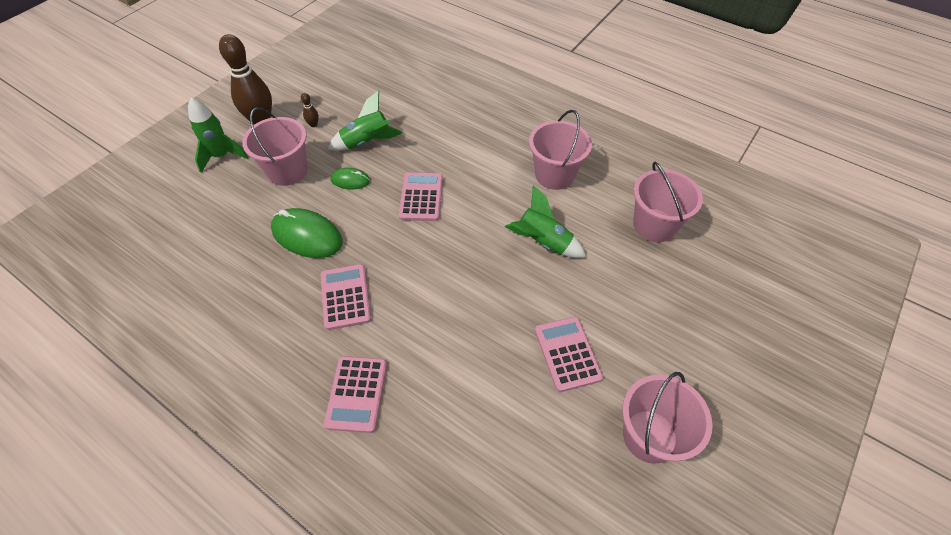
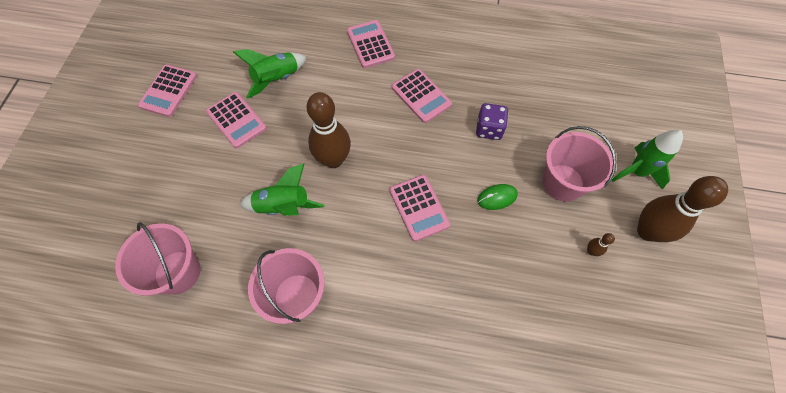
camera: 155 degrees right, 10 degrees up
(307, 236) = (489, 129): green mouse -> purple dice
(367, 142) = (517, 252): green rocket -> green rocket (277, 79)
(476, 266) = (333, 160): none -> brown bowling pin
(649, 436) = (168, 91): pink bucket -> pink calculator

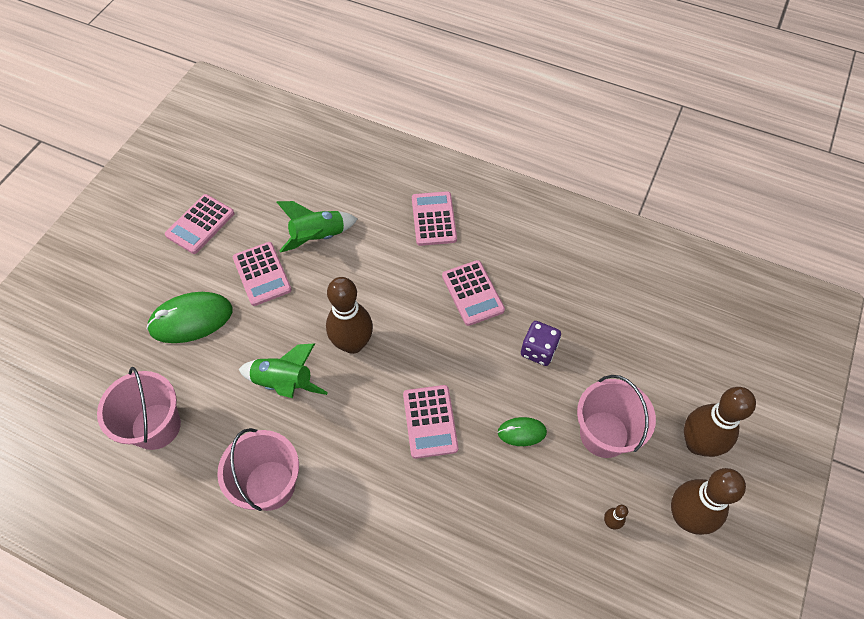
camera: 15 degrees right, 5 degrees down
(183, 173) = (191, 319): none -> green mouse
(636, 172) = (697, 443): green rocket -> brown bowling pin

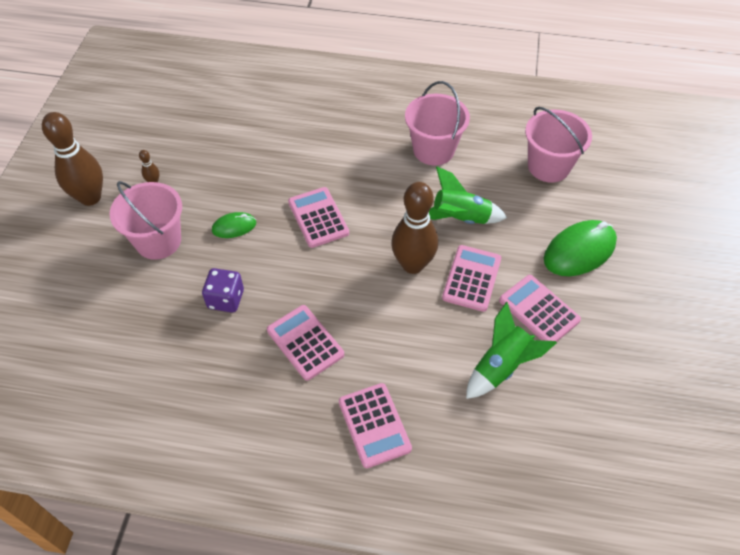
camera: 165 degrees right, 5 degrees down
(200, 224) = (642, 350): pink calculator -> pink calculator (472, 278)
(697, 443) = (71, 251): brown bowling pin -> none

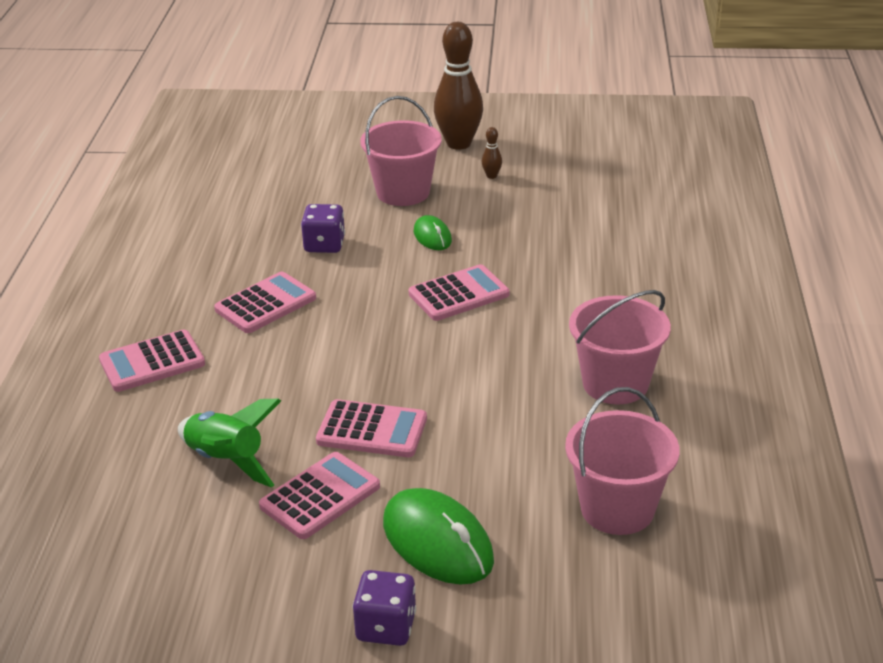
camera: 85 degrees right, 20 degrees down
(413, 264) = (390, 376): brown bowling pin -> none
(460, 219) = (480, 415): green rocket -> none
(650, 280) = (386, 627): none -> purple dice

